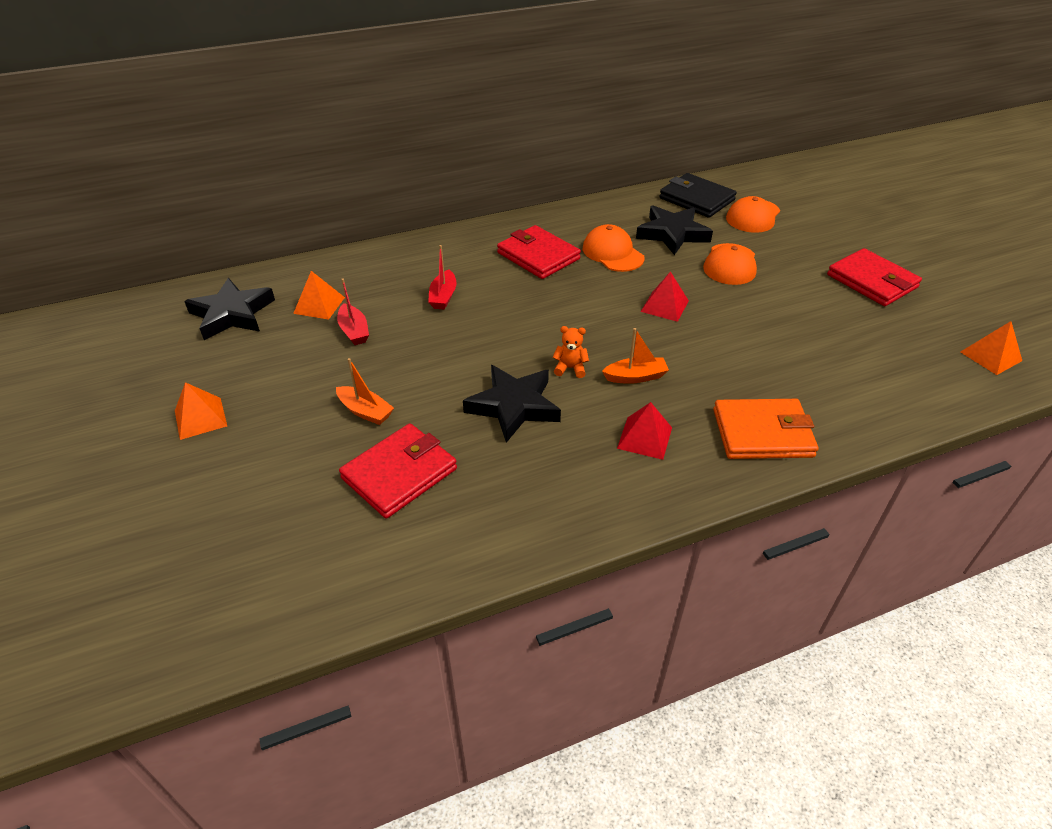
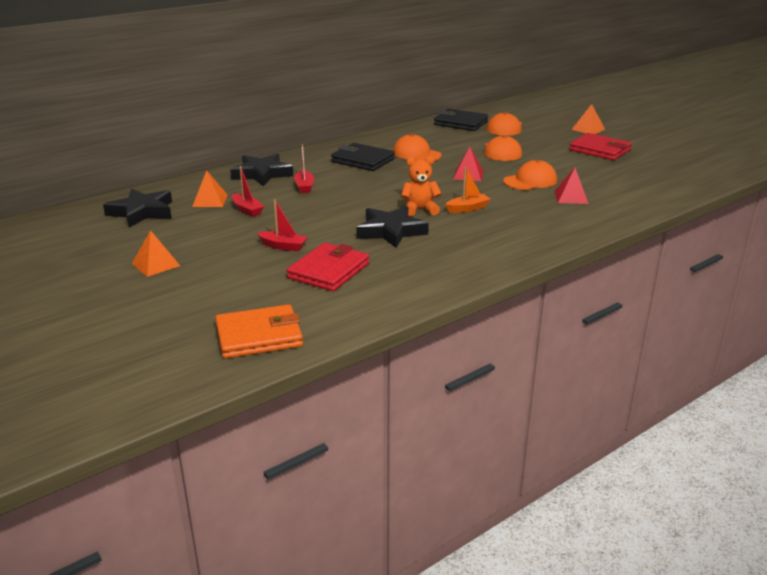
camera: 15 degrees left, 15 degrees down
(365, 411) = (283, 246): orange boat -> red boat
(538, 256) = (363, 160): red wallet -> black wallet
(570, 368) = (420, 210): orange teddy bear -> orange teddy bear, size x1.51
(644, 437) = (490, 234): red pyramid -> red pyramid (571, 197)
(672, 234) = (453, 141): black star -> black star (262, 174)
(746, 332) = (530, 181): none -> orange cap
(762, 433) = (566, 223): orange wallet -> orange wallet (259, 336)
(991, 356) = (690, 175): orange pyramid -> orange pyramid (588, 129)

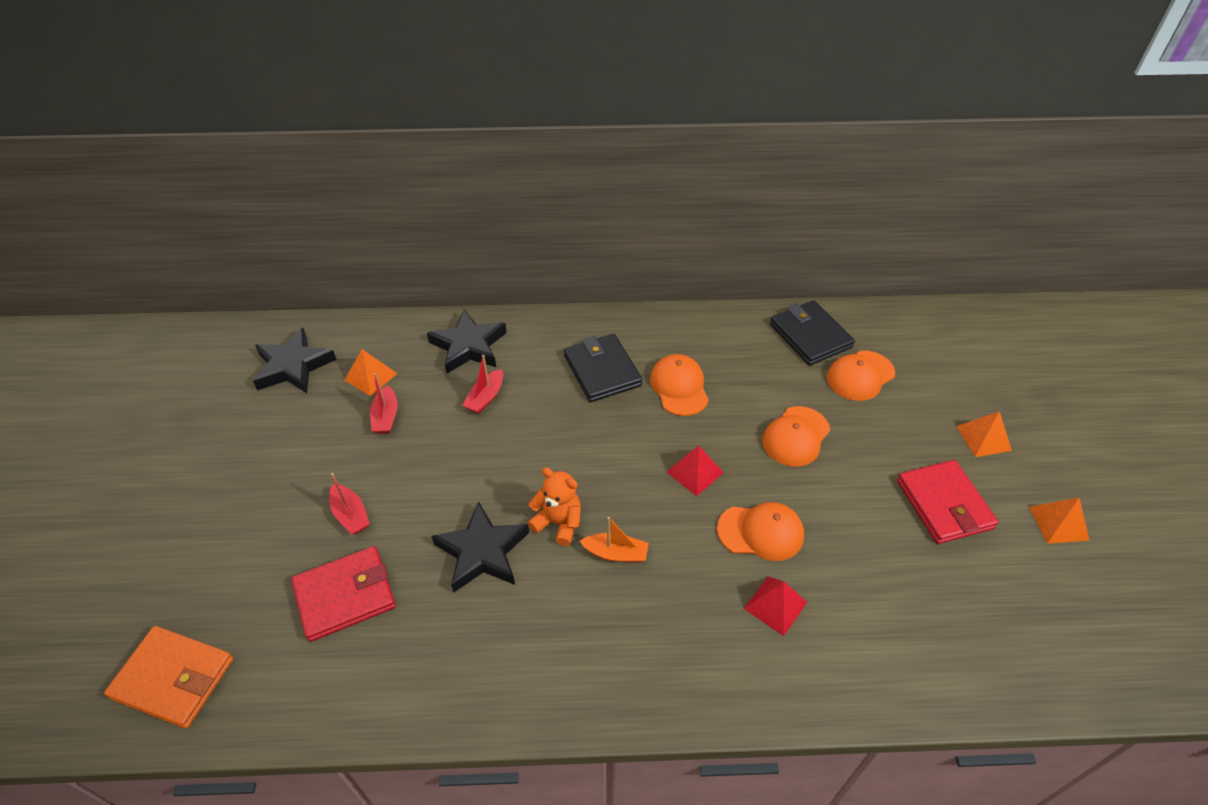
camera: 35 degrees right, 20 degrees up
(156, 264) = (216, 478): orange pyramid -> orange pyramid (1058, 523)

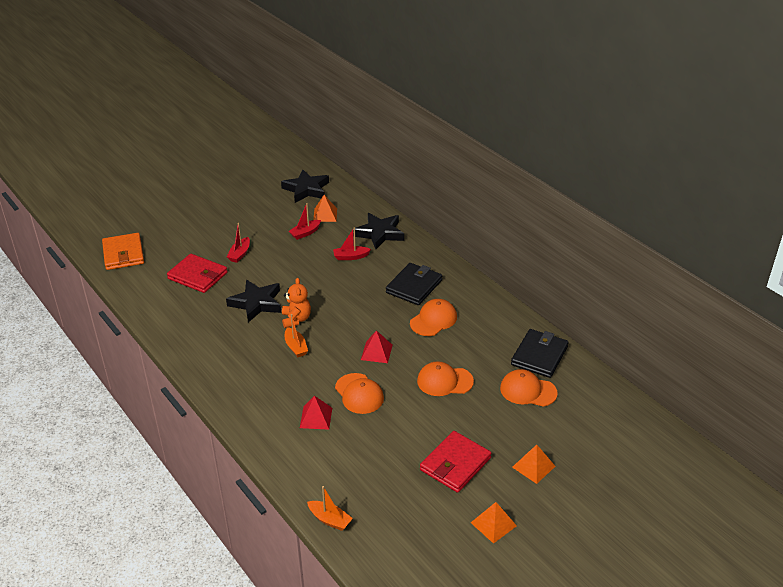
camera: 55 degrees right, 10 degrees down
(980, 692) = (330, 519): none -> orange boat

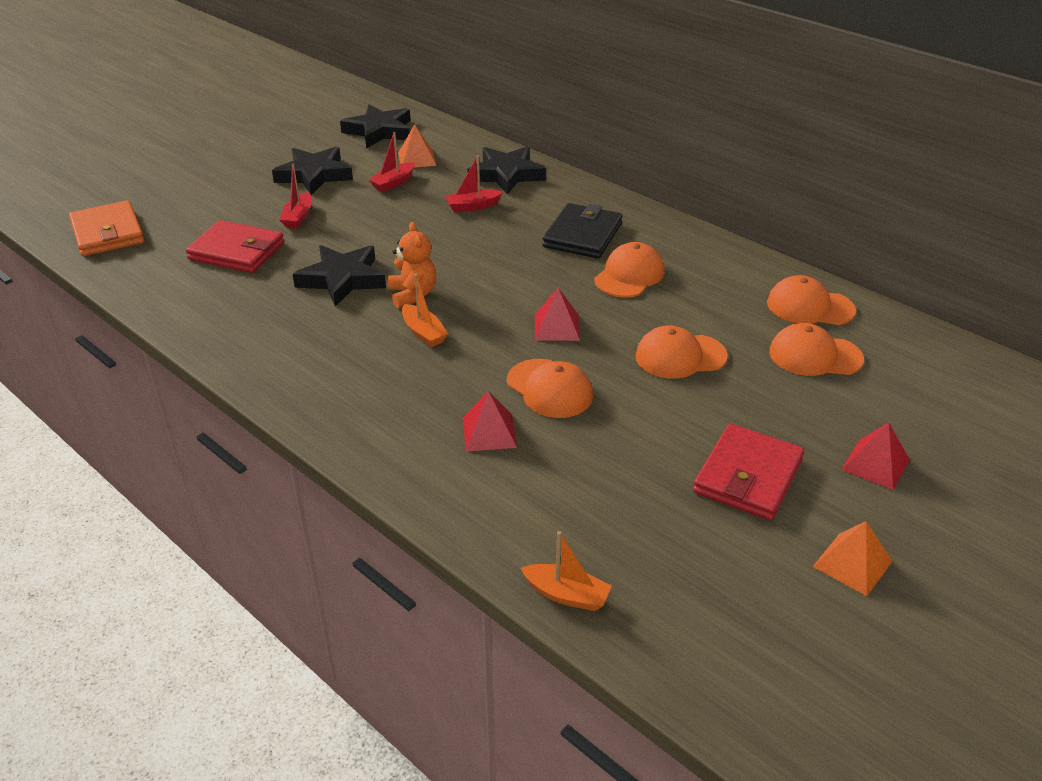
camera: 10 degrees left, 0 degrees up
(257, 222) = (314, 175): none -> black star
(533, 466) = (875, 464): orange pyramid -> red pyramid
(539, 356) = (809, 307): black wallet -> orange cap

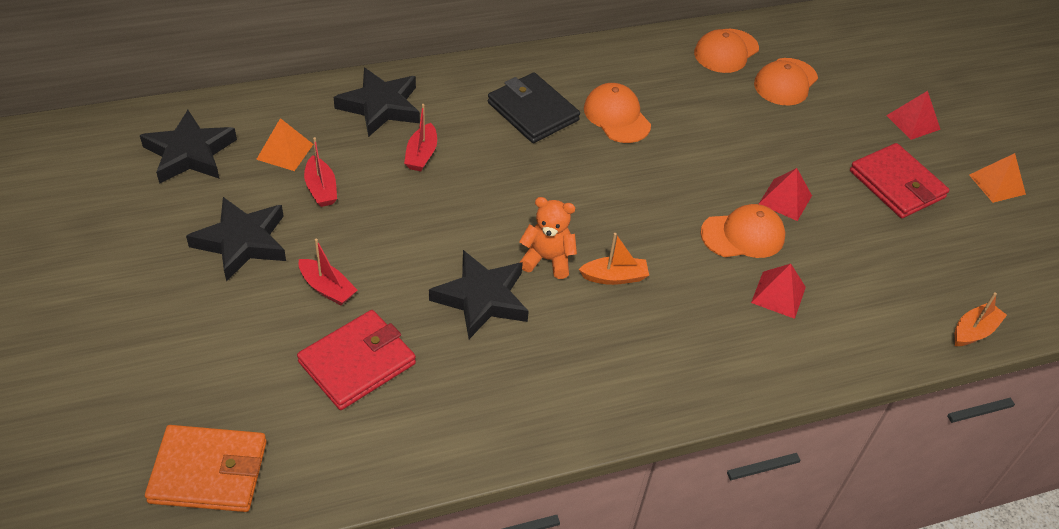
camera: 65 degrees left, 10 degrees up
(556, 327) = (662, 192): red pyramid -> red pyramid (785, 199)
(680, 356) = (745, 146): orange cap -> none

